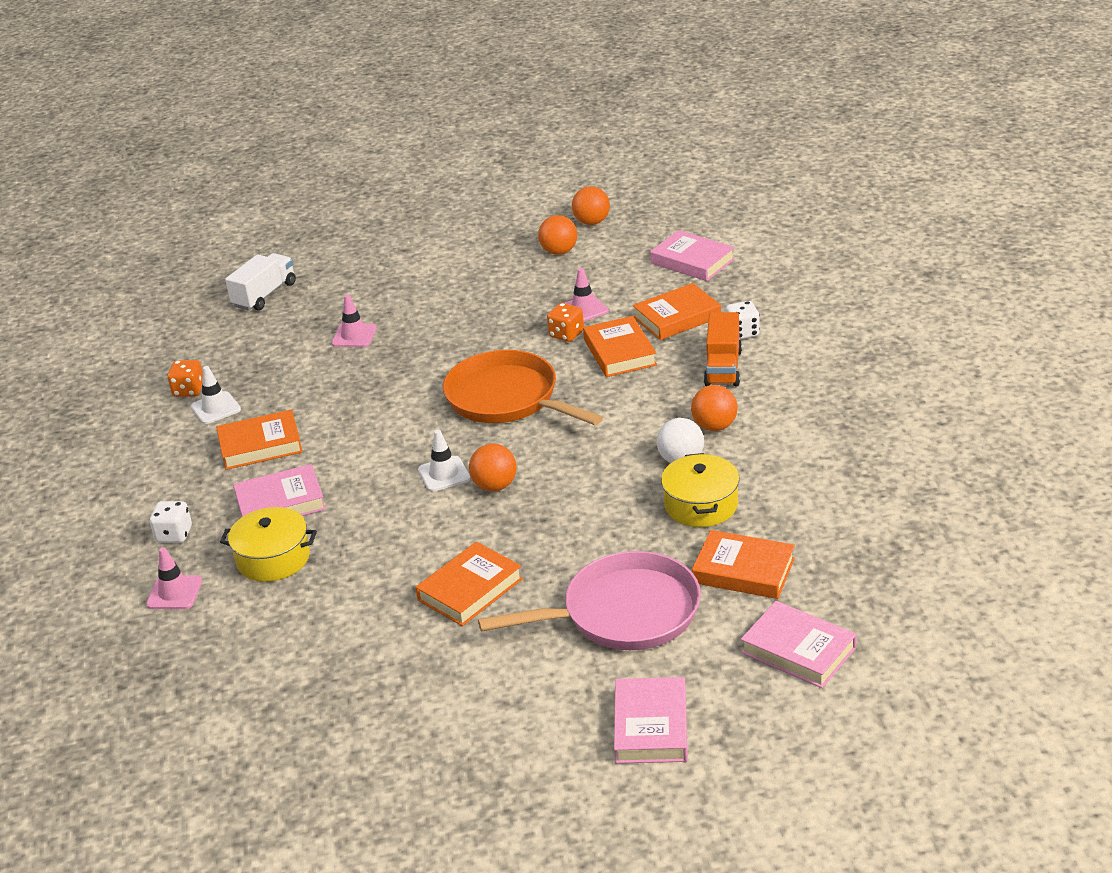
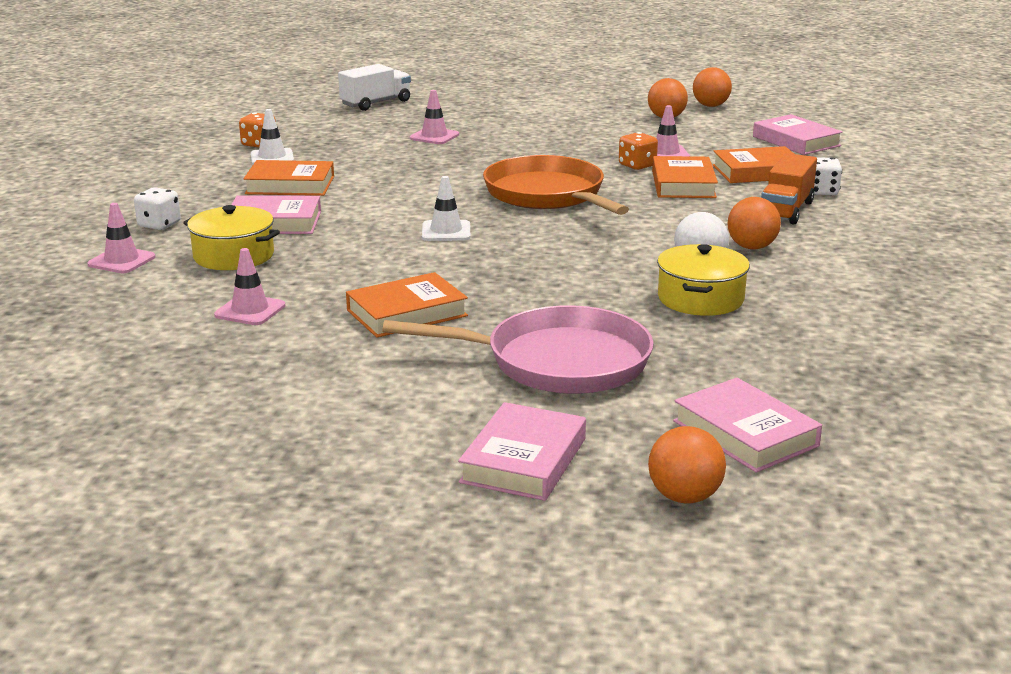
camera: 15 degrees right, 10 degrees down
(334, 624) = (250, 310): none -> pink traffic cone
(495, 486) = (490, 247): orange ball -> orange ball (684, 497)
(743, 571) = (718, 356): orange book -> none

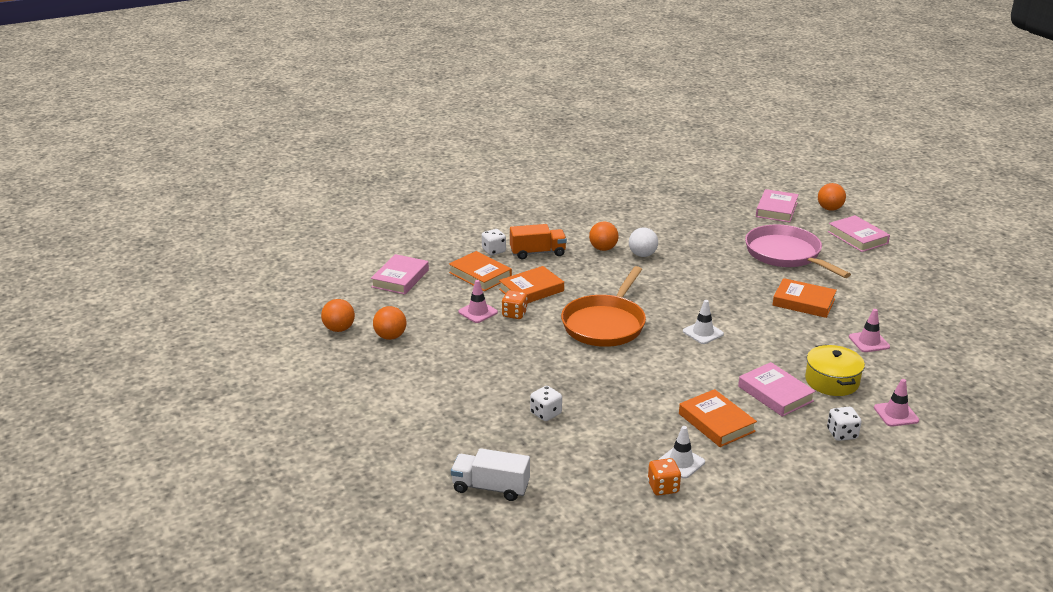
camera: 125 degrees left, 5 degrees up
(434, 136) = (546, 413): pink traffic cone -> white dice
(524, 460) = (857, 237): pink book -> pink book turned 75 degrees clockwise
(700, 299) = (681, 244): yellow pot -> none

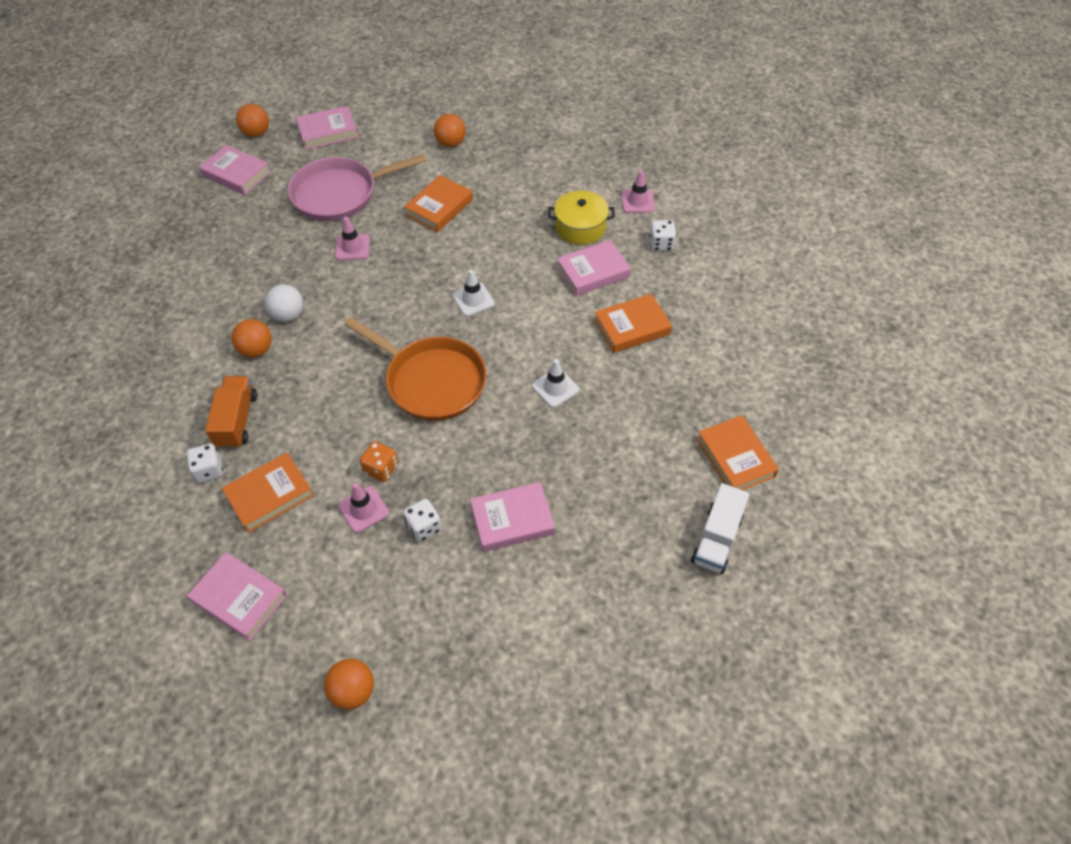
camera: 80 degrees left, 25 degrees up
(390, 336) = (392, 622): orange ball -> orange ball (451, 143)
(484, 377) = (512, 520): none -> pink book
(531, 290) = (330, 442): orange book -> orange book (735, 457)
(546, 413) = (594, 468): white dice -> white dice (424, 527)
(663, 487) = (726, 391): orange dice -> none
(681, 462) = (690, 369): white traffic cone -> white traffic cone (555, 388)
(869, 342) = (522, 183): pink traffic cone -> pink traffic cone (352, 247)

